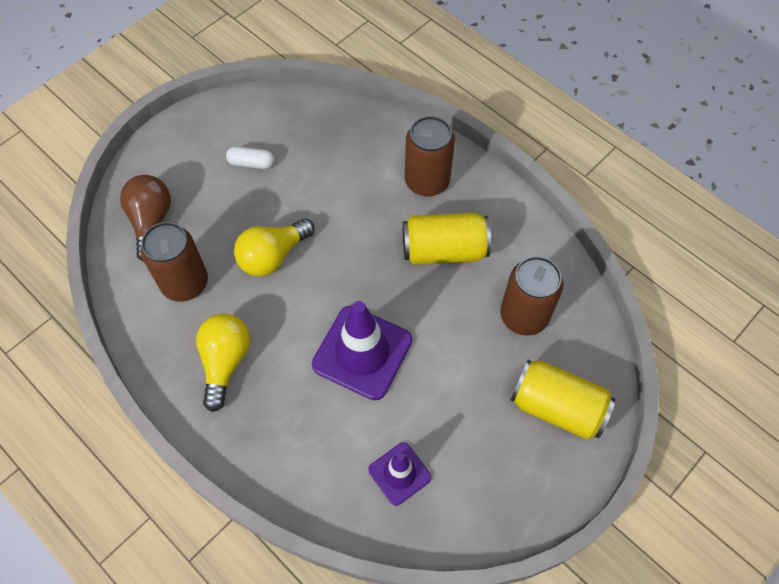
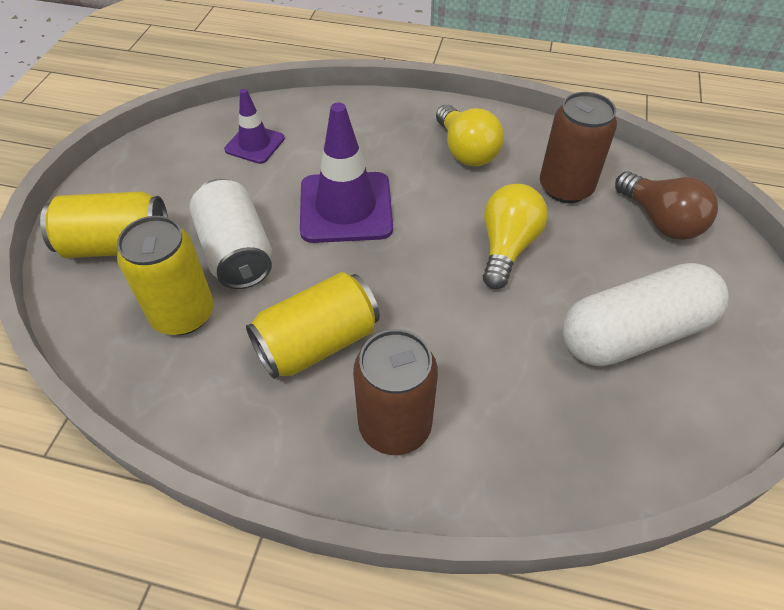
camera: 150 degrees right, 10 degrees down
(251, 163) = (634, 333): white capsule -> white capsule, size x2.39
(466, 351) = (236, 252): none -> white can
(524, 316) = (183, 314): brown can -> yellow can

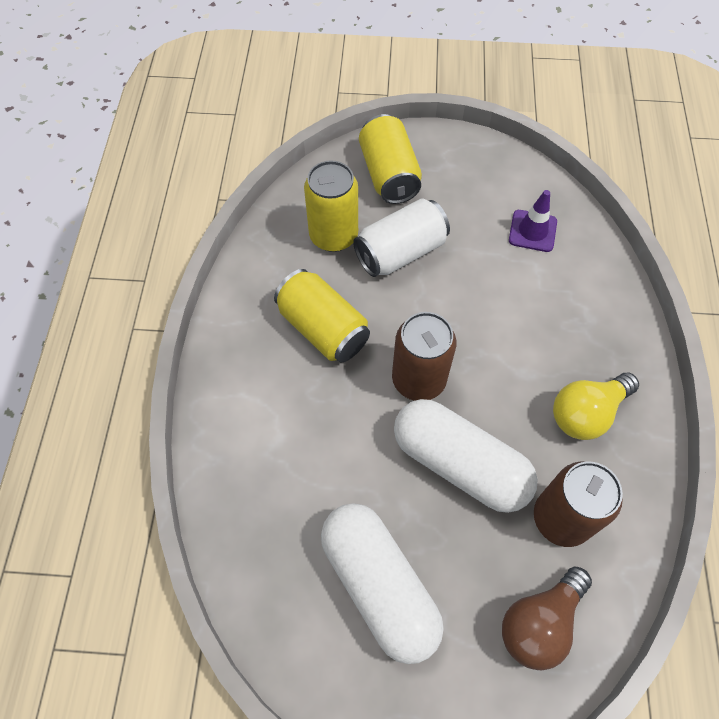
camera: 80 degrees right, 10 degrees up
(346, 207) = (473, 320): purple traffic cone -> none
(395, 425) = (259, 395): brown can -> brown can (418, 379)
(507, 247) = (460, 463): yellow light bulb -> white capsule

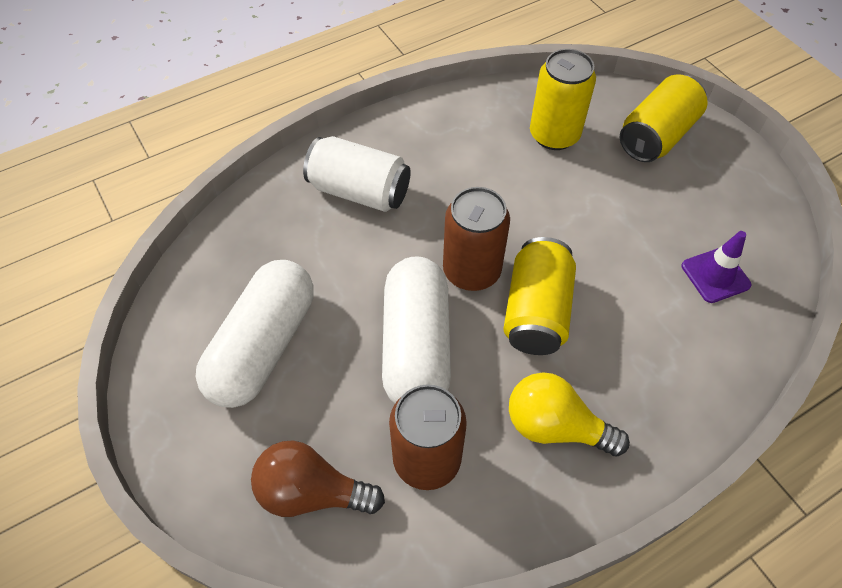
camera: 55 degrees right, 5 degrees down
(323, 329) = (459, 179): yellow can -> yellow can (536, 311)
(400, 252) = (585, 188): white can -> white can (359, 191)

